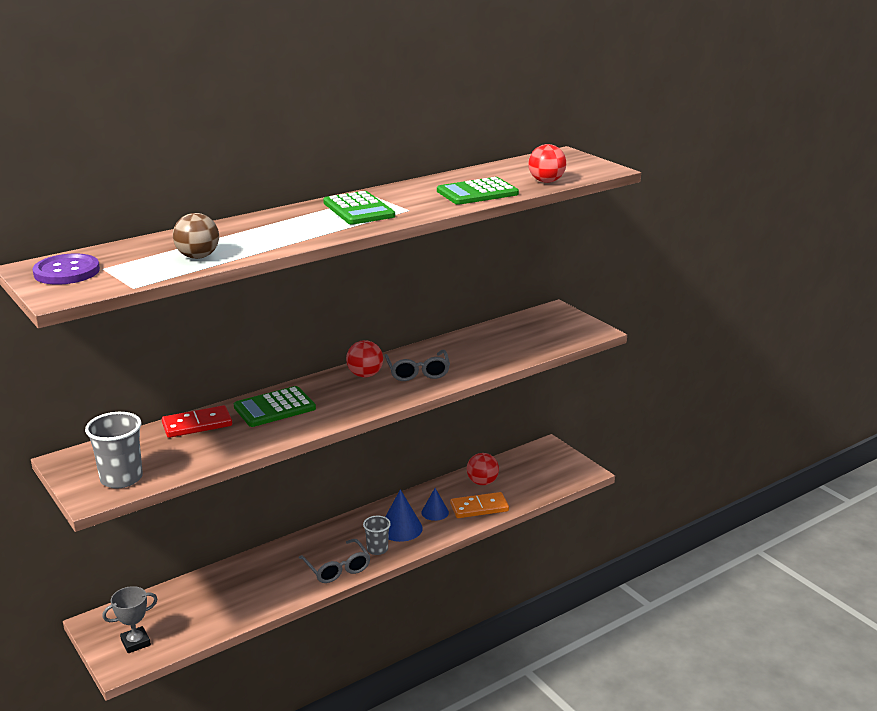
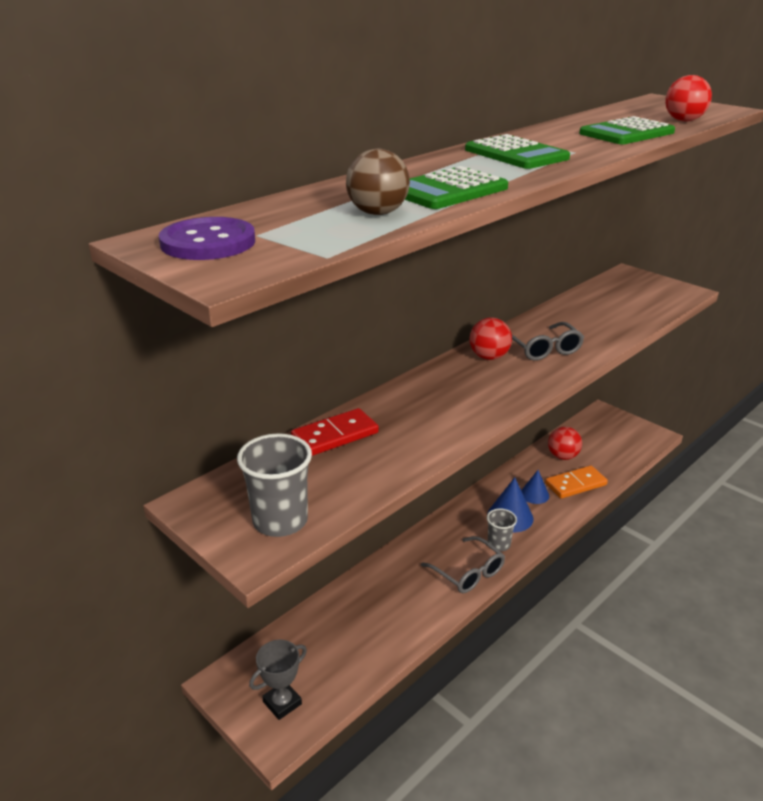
camera: 10 degrees left, 5 degrees up
(274, 408) = (414, 405): green calculator -> green calculator (448, 190)

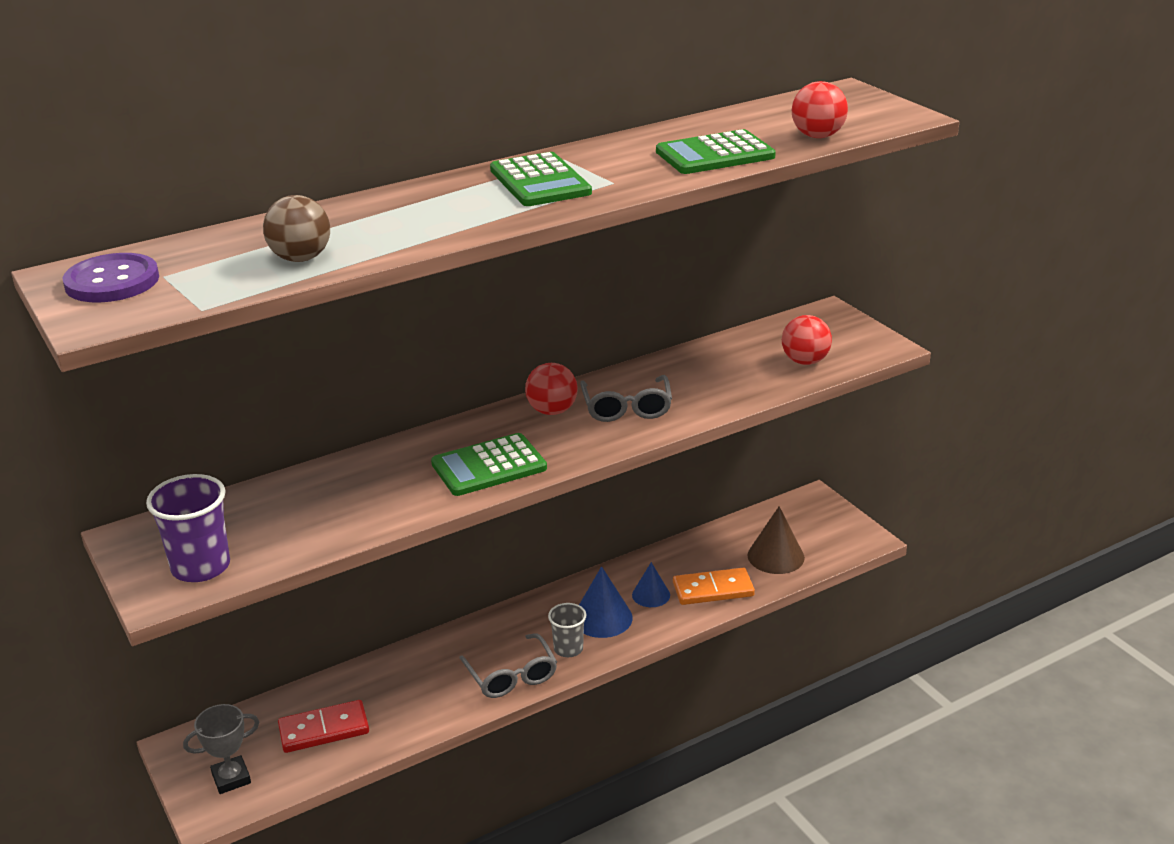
camera: 15 degrees right, 0 degrees up
(280, 521) = (201, 567): grey cup -> purple cup
(335, 435) = (312, 484): red domino -> red domino (324, 729)
(448, 190) = (404, 232): green calculator -> green calculator (489, 466)
(563, 456) = (719, 551): red ball -> red ball (805, 361)
(603, 454) = (776, 556): none -> brown cone

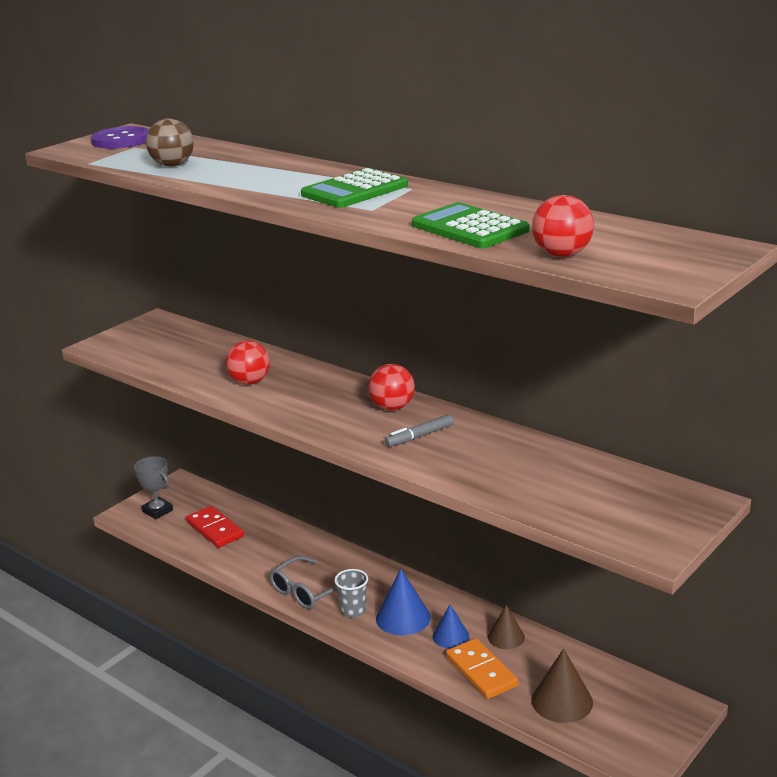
camera: 70 degrees right, 5 degrees down
(201, 567) = (130, 348): purple cup -> none
(489, 466) = (294, 403): green calculator -> none
(626, 408) = (419, 436): grey glasses -> grey marker
(672, 562) = (506, 637): none -> brown cone
(805, 361) = (578, 506): red ball -> red ball (249, 382)

